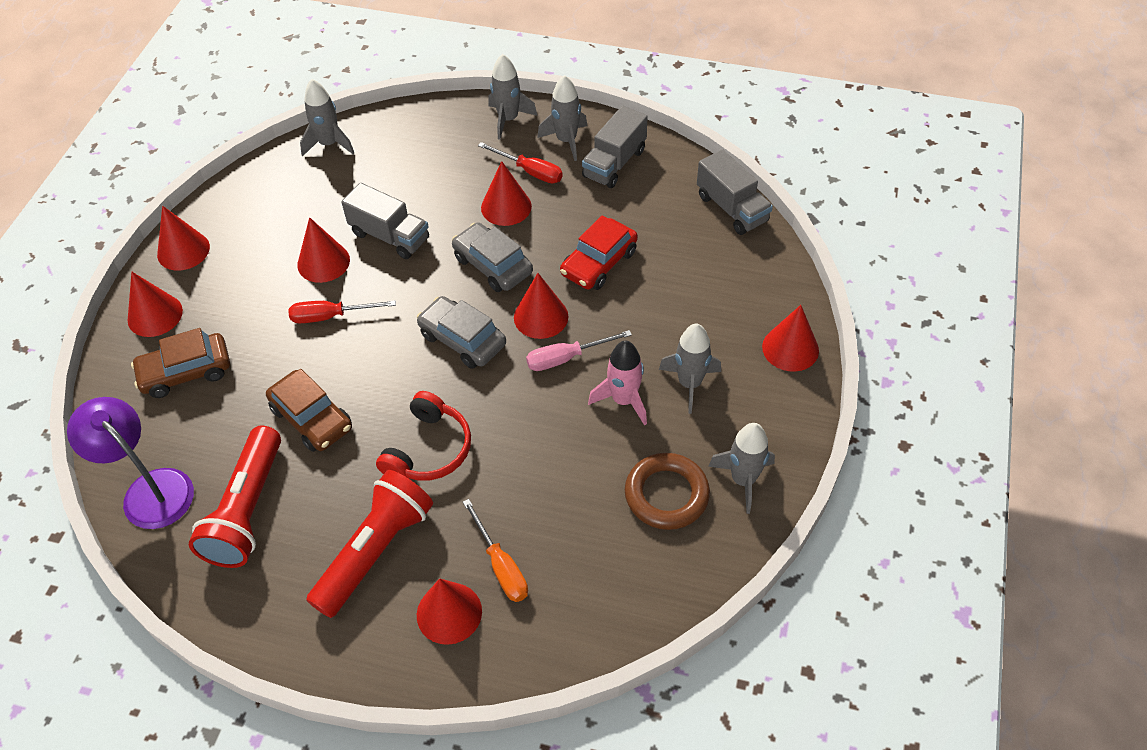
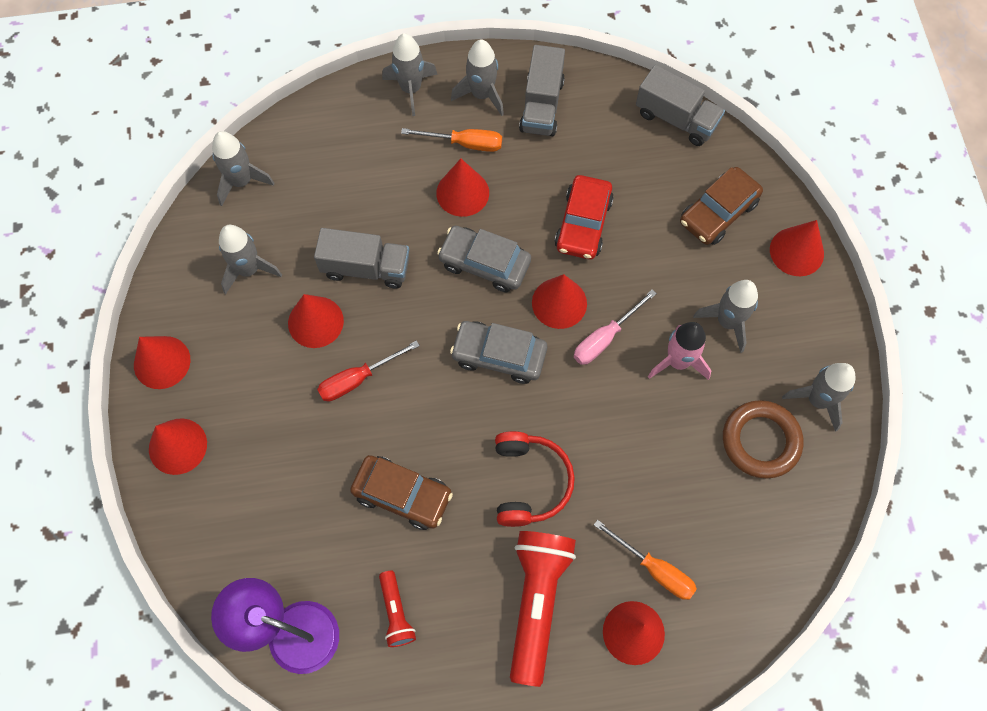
camera: 25 degrees left, 15 degrees up
(186, 372) = (249, 495): brown car -> brown car (718, 212)
(248, 510) = (396, 613): red flashlight -> red flashlight, size x0.50
(294, 207) = (249, 270): none -> grey rocket
(530, 172) = (465, 143): red screwdriver -> orange screwdriver

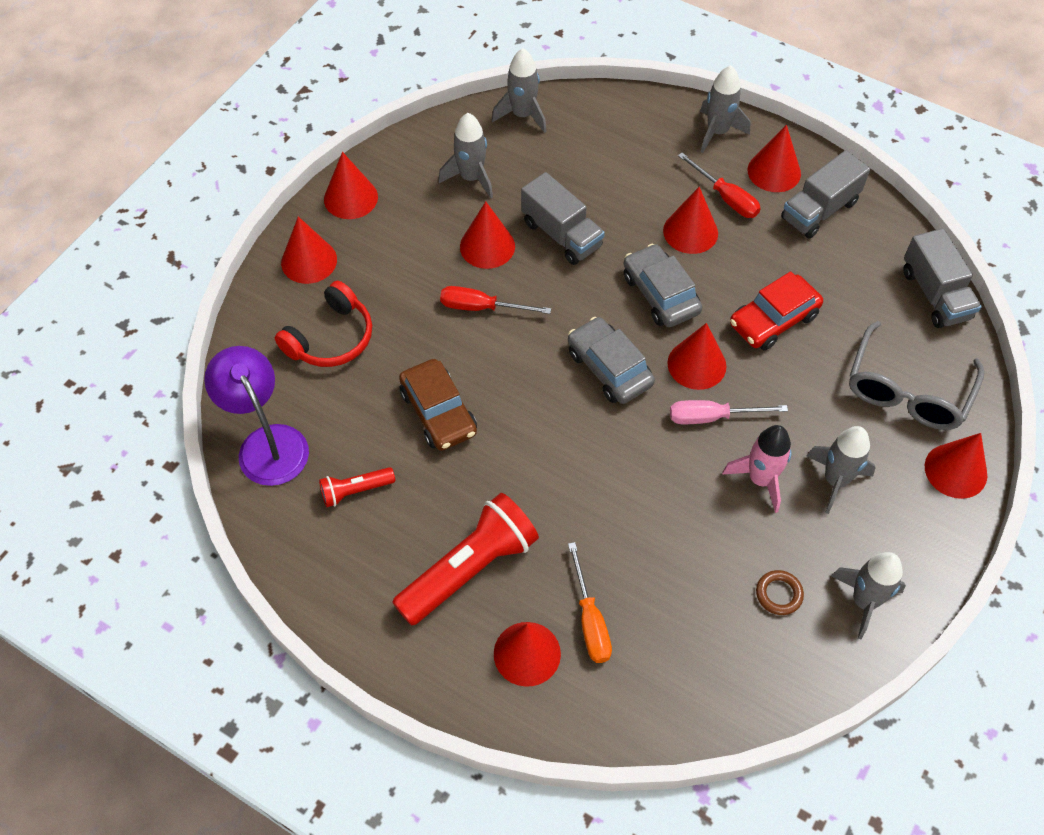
camera: 40 degrees right, 10 degrees down
(396, 613) = (355, 491): red flashlight -> red flashlight turned 45 degrees clockwise
(465, 143) = (726, 198): orange screwdriver -> red screwdriver
(482, 95) = (774, 171): grey rocket -> red cone
(529, 482) = (547, 477): red headphones -> red headphones (331, 338)
(718, 212) = (907, 391): brown car -> grey glasses
(760, 441) = (779, 594): brown ring -> brown ring, size x0.53

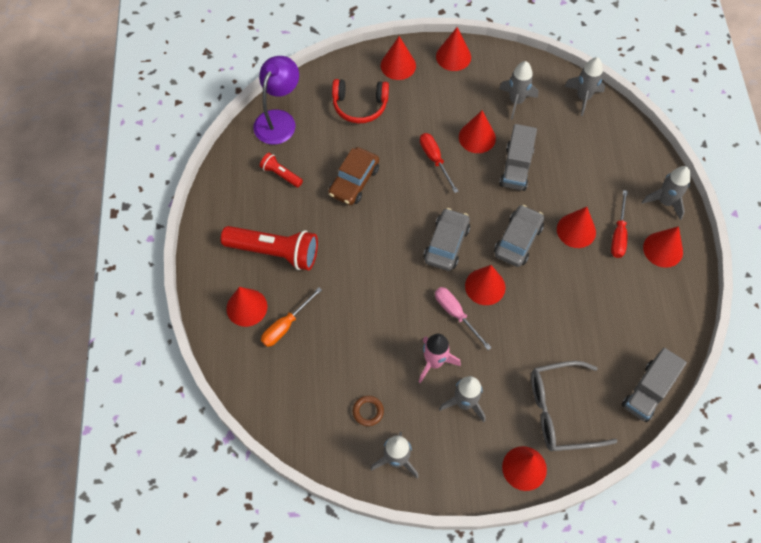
camera: 55 degrees right, 5 degrees up
(773, 320) = (550, 310): red car -> none
(819, 210) = (655, 291): grey truck -> none

